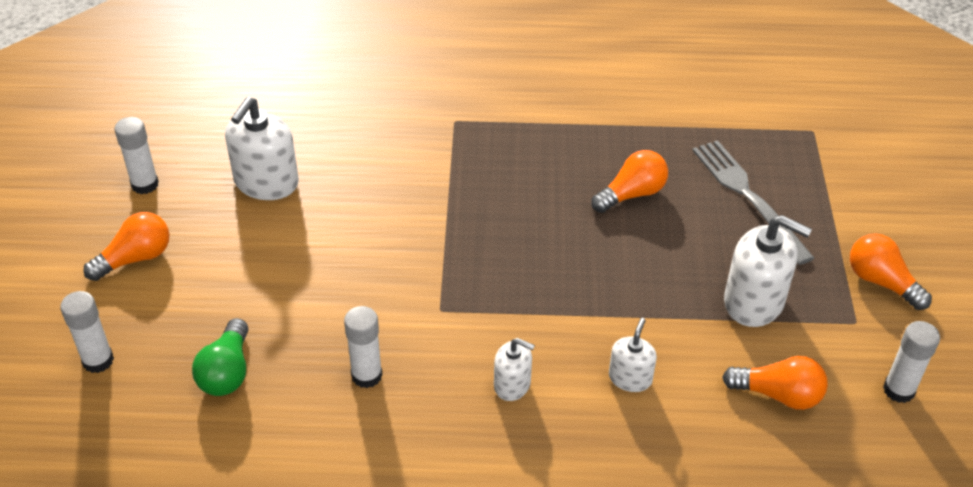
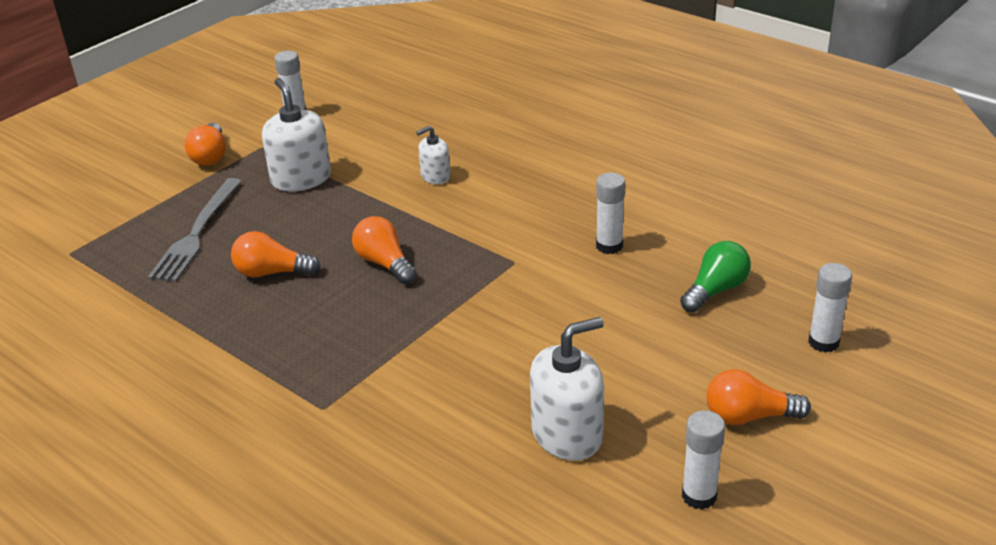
camera: 140 degrees left, 10 degrees down
(512, 384) = (514, 202): white soap dispenser -> none
(778, 394) = (362, 137): orange light bulb -> orange light bulb (384, 263)

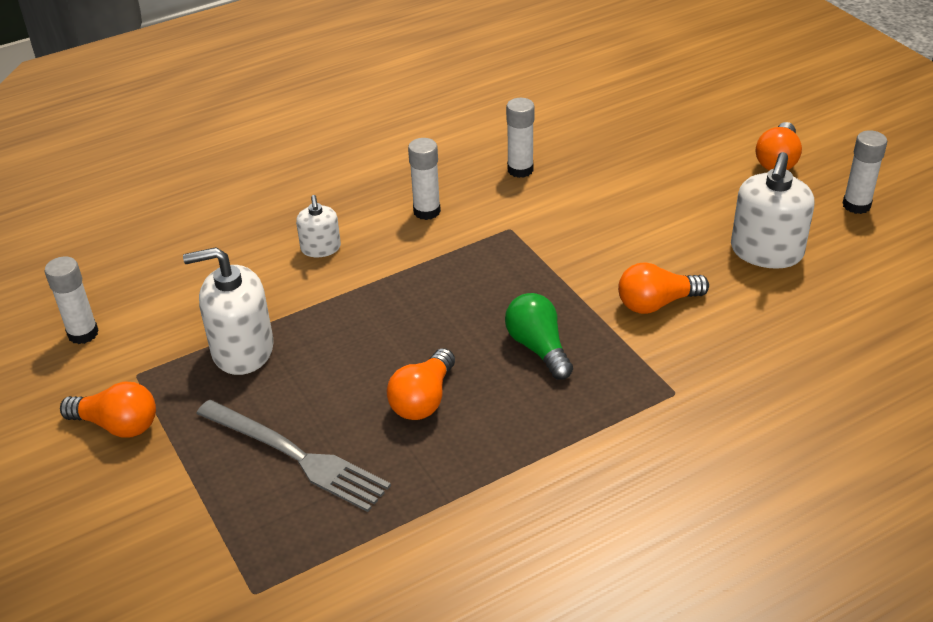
camera: 70 degrees left, 5 degrees up
(384, 263) = (460, 312): orange light bulb -> orange light bulb (656, 303)
(567, 434) = (766, 251): white soap dispenser -> white soap dispenser turned 150 degrees counterclockwise
(715, 290) = (616, 133): green light bulb -> green light bulb (538, 348)
(823, 342) = (707, 105): white glue stick -> white glue stick (427, 211)

